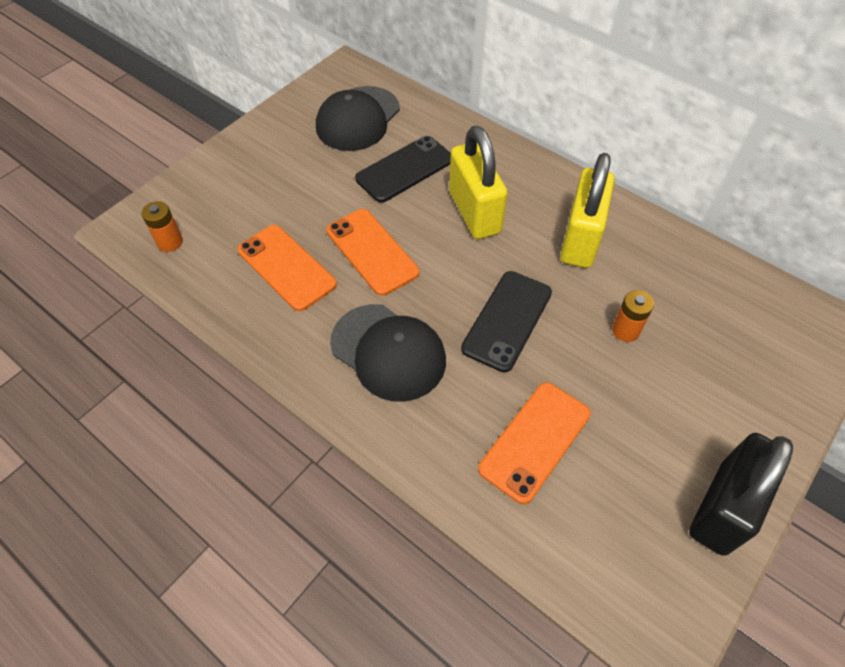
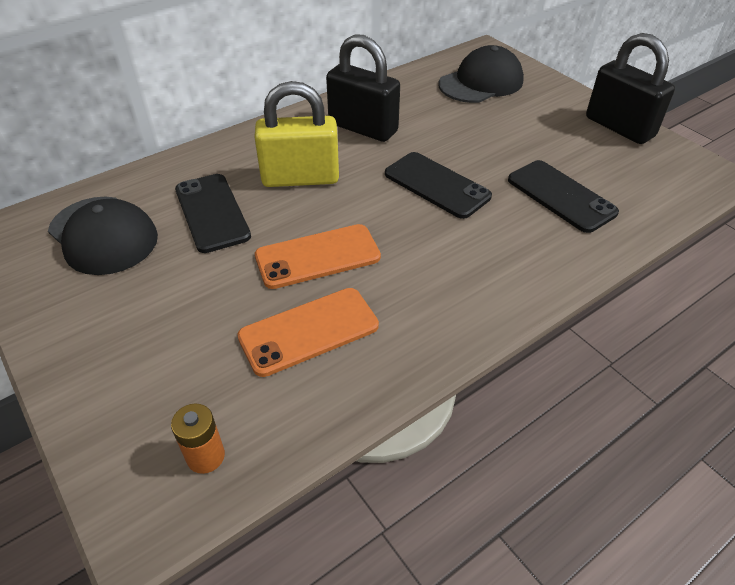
camera: 75 degrees left, 10 degrees down
(388, 352) = (452, 266): black cap -> black cap (481, 82)
(535, 441) = (561, 196): orange phone -> black phone
(580, 239) = (363, 128): yellow padlock -> black padlock
(625, 330) = (464, 129): orange battery -> none

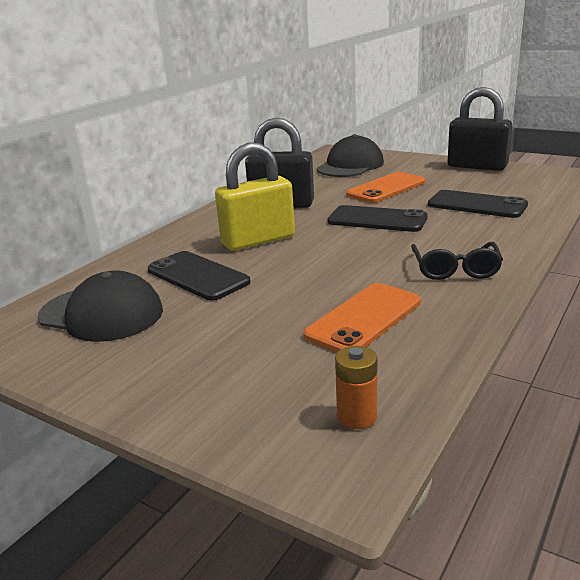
camera: 20 degrees left, 20 degrees down
(317, 257) = (323, 277): orange phone -> orange phone (386, 188)
(451, 293) = (455, 269): none -> black glasses

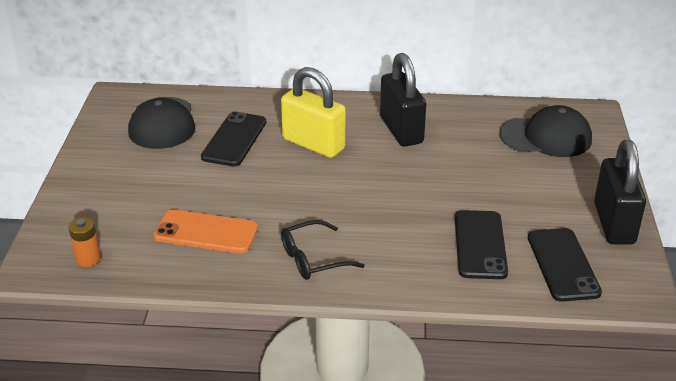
camera: 60 degrees right, 10 degrees up
(377, 220) = (398, 193): black phone -> black phone (563, 265)
(386, 188) = (489, 177): orange phone -> none

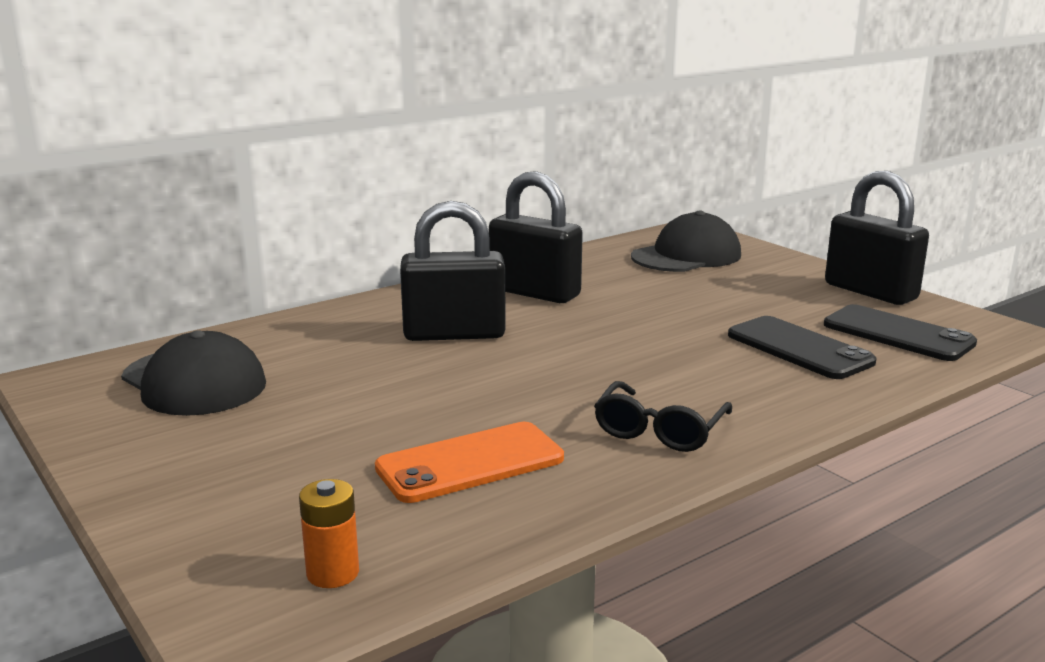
camera: 40 degrees left, 15 degrees down
(234, 139) = (338, 363): black phone -> none
(313, 144) = (454, 334): yellow padlock -> black padlock

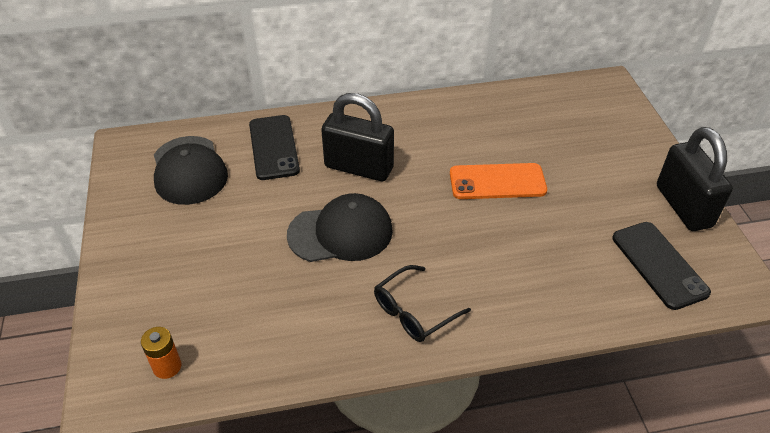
camera: 25 degrees right, 25 degrees up
(470, 463) = (287, 302): orange phone -> orange phone (497, 182)
(534, 293) = (439, 135): black padlock -> none
(686, 256) = (579, 118): black cap -> black cap (341, 233)
(799, 348) = (572, 258): black phone -> black phone (274, 147)

